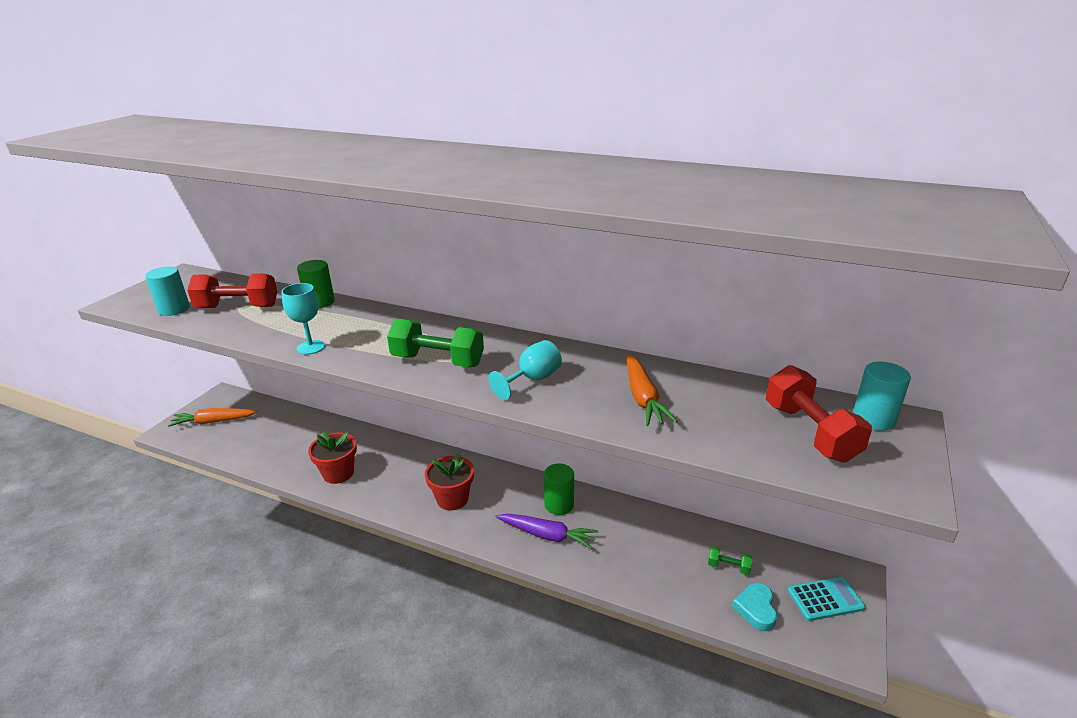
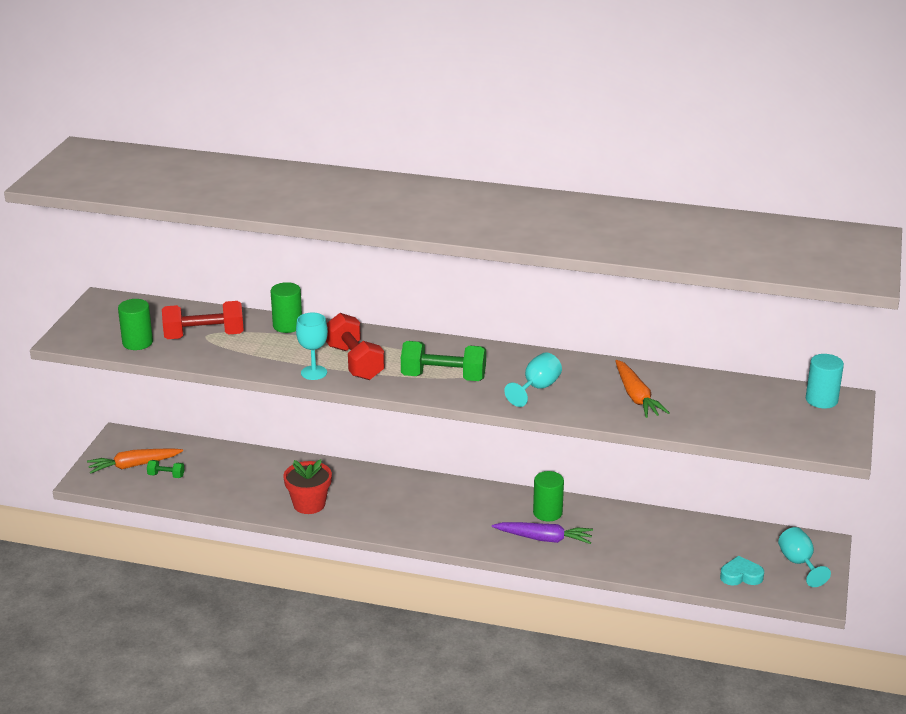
camera: 10 degrees left, 0 degrees up
(174, 309) = (137, 343): turquoise cylinder -> green cylinder
(452, 499) = (440, 517): red flower pot -> none
(728, 567) = (715, 548): green dumbbell -> green dumbbell (166, 475)
(756, 609) = (741, 576): turquoise heart -> turquoise heart turned 90 degrees clockwise
(810, 432) = (772, 414): red dumbbell -> red dumbbell (354, 362)
(825, 599) = (799, 563): turquoise calculator -> turquoise goblet

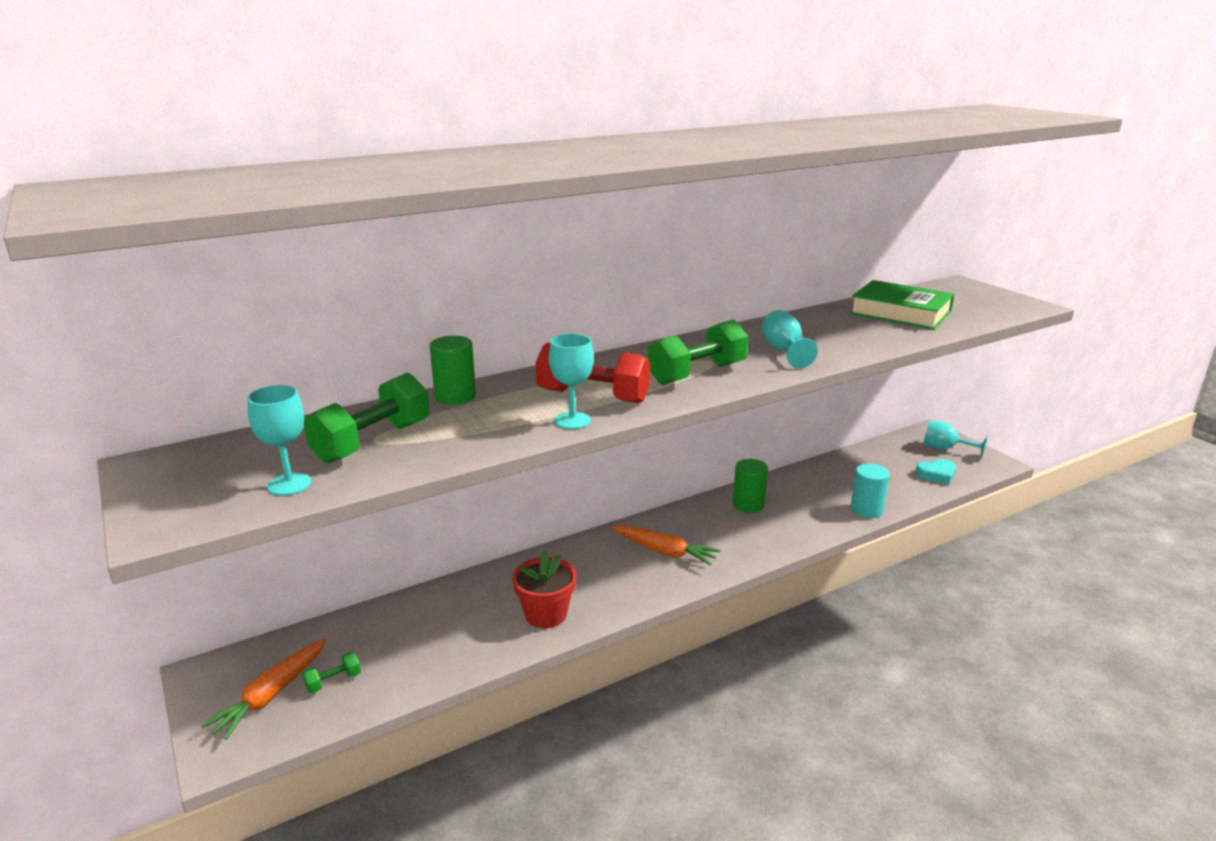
camera: 45 degrees left, 5 degrees down
(137, 343) = (289, 484): green cylinder -> turquoise goblet
(204, 336) = (372, 442): red dumbbell -> green dumbbell
(544, 539) = (782, 524): purple carrot -> none
(636, 396) = (857, 328): orange carrot -> orange carrot (664, 551)
(707, 400) = (900, 312): none -> green book
(741, 576) = (936, 475): turquoise heart -> turquoise heart turned 150 degrees counterclockwise
(821, 400) = (951, 288): turquoise cylinder -> turquoise cylinder (866, 510)

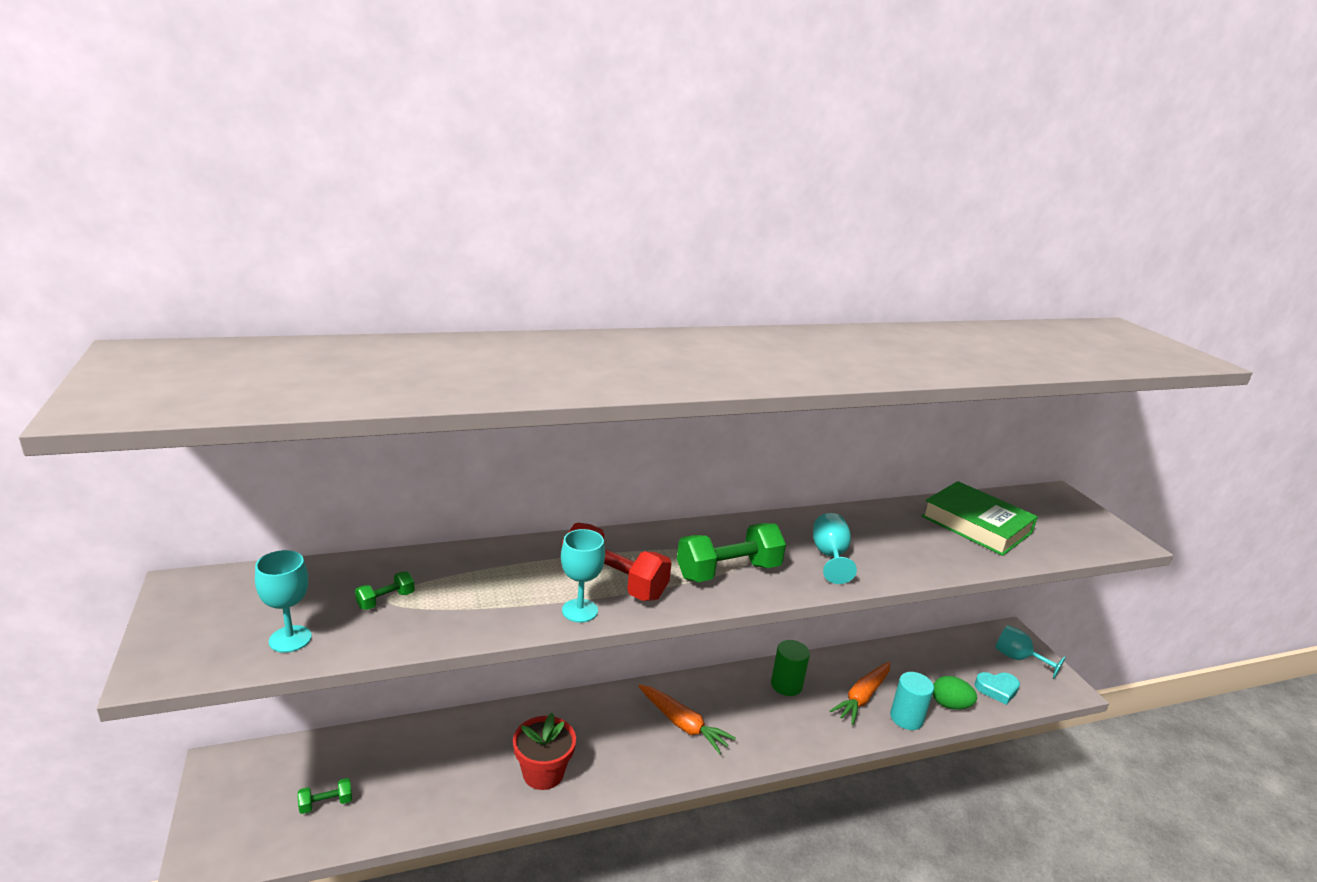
camera: 10 degrees right, 0 degrees up
(271, 695) = (267, 805): orange carrot -> orange carrot (862, 697)
(372, 442) = (386, 600): green dumbbell -> green dumbbell, size x0.47
(455, 396) = (485, 556): green cylinder -> none
(900, 493) = (949, 705): none -> green egg

